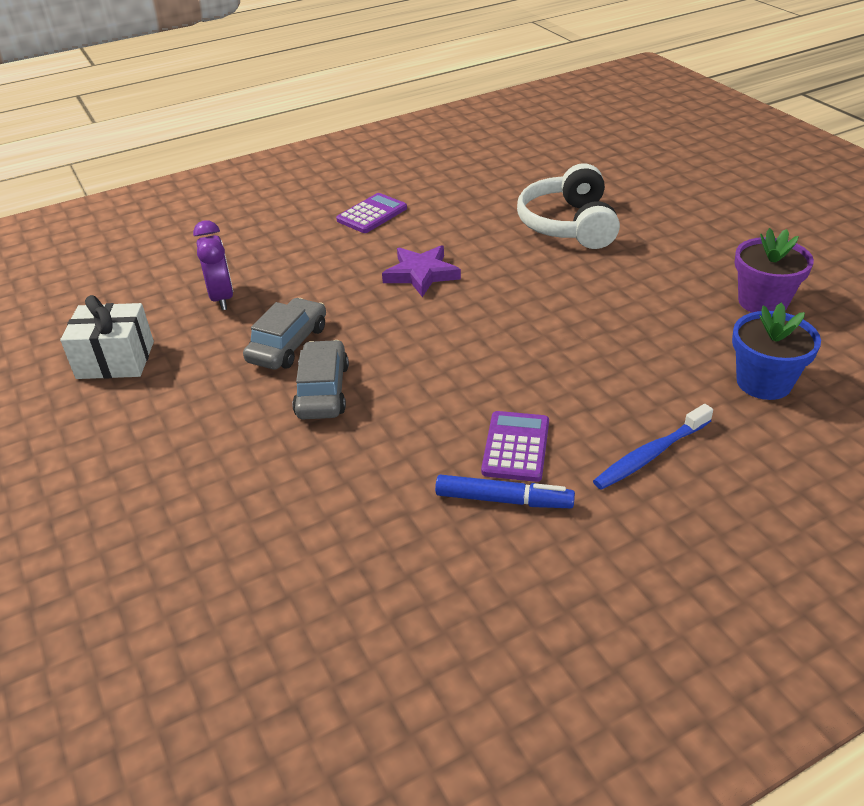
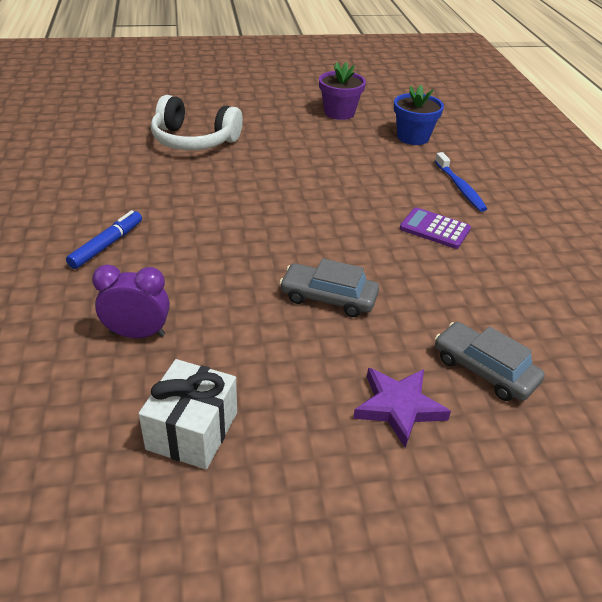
camera: 75 degrees left, 0 degrees up
(288, 344) = (250, 304): grey car -> grey car (484, 370)
(372, 214) = (76, 217): purple calculator -> none
(421, 274) = (201, 215): purple star -> purple star (398, 407)
(503, 500) = (482, 246): blue marker -> blue marker (107, 245)

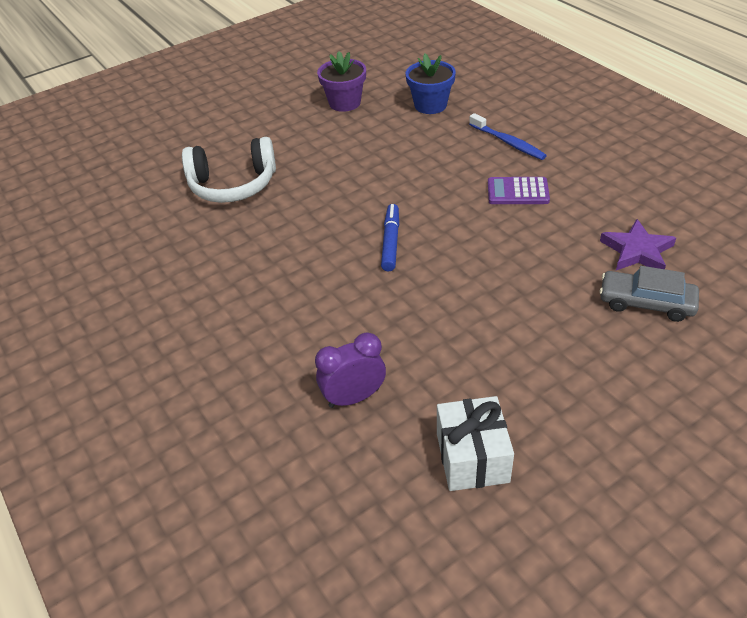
camera: 20 degrees left, 5 degrees up
(107, 245) = (249, 327): blue marker -> blue marker (390, 242)
(328, 298) = (483, 293): grey car -> none
(398, 407) = (609, 362): purple star -> purple star (637, 251)

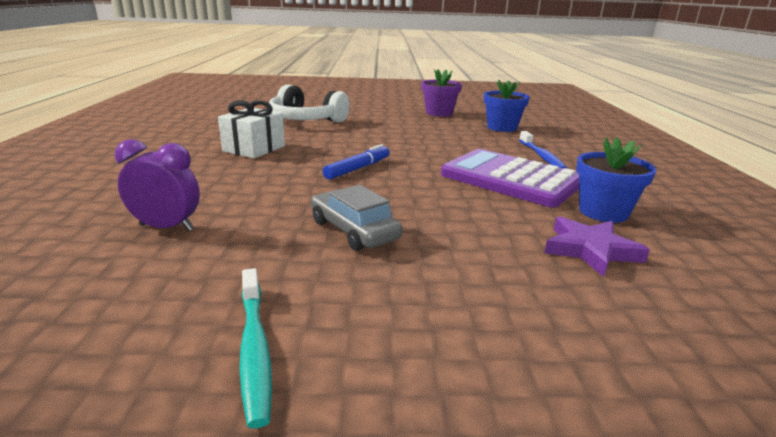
camera: 30 degrees right, 20 degrees down
(472, 457) = (164, 312): white gift -> white gift (254, 149)
(518, 192) = (510, 179): purple calculator -> purple calculator, size x1.93
(554, 444) = (254, 349): none -> turquoise toothbrush
(612, 202) = (603, 212): none -> blue flower pot
(646, 302) = (549, 289): grey car -> grey car (354, 230)

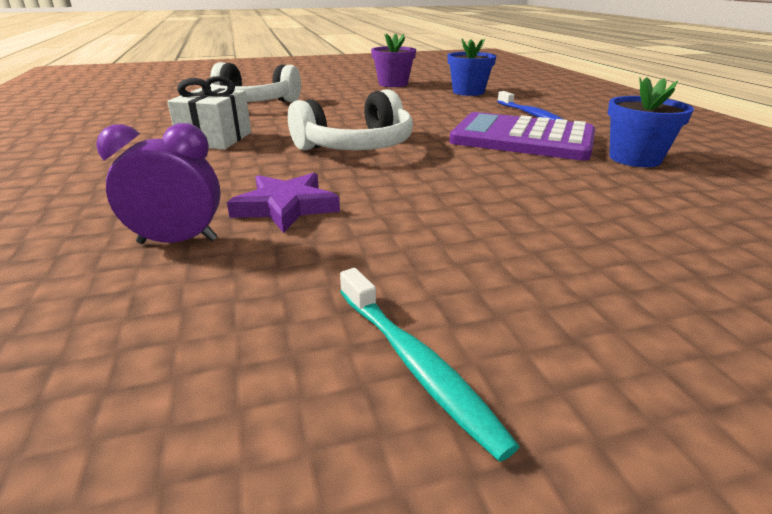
camera: 15 degrees left, 5 degrees up
(354, 230) = (410, 211): grey car -> none
(358, 169) = (356, 147): blue marker -> white headphones
(590, 250) = (657, 195): purple star -> purple star (286, 207)

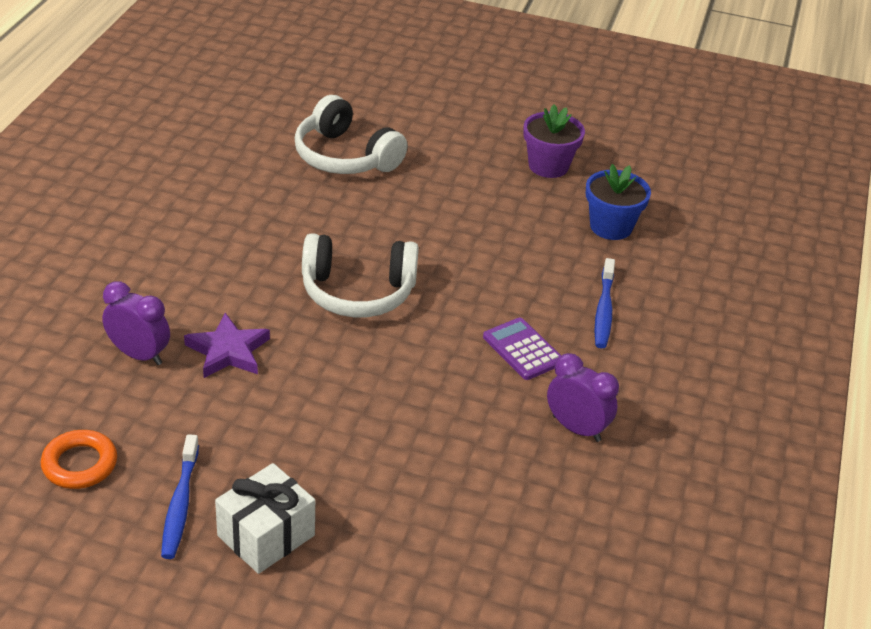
camera: 30 degrees right, 10 degrees up
(189, 392) = (80, 464): none -> orange ring
(216, 139) = (255, 223): white gift -> white gift (266, 535)
(415, 364) = (180, 504): turquoise toothbrush -> blue toothbrush
(522, 139) = (522, 350): purple calculator -> purple calculator, size x0.52
(635, 159) = (576, 428): blue flower pot -> purple clock

